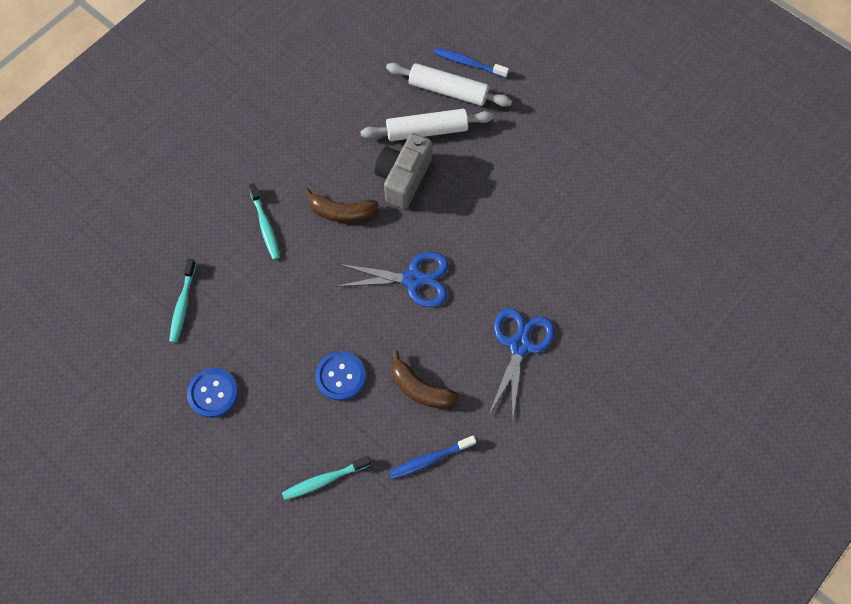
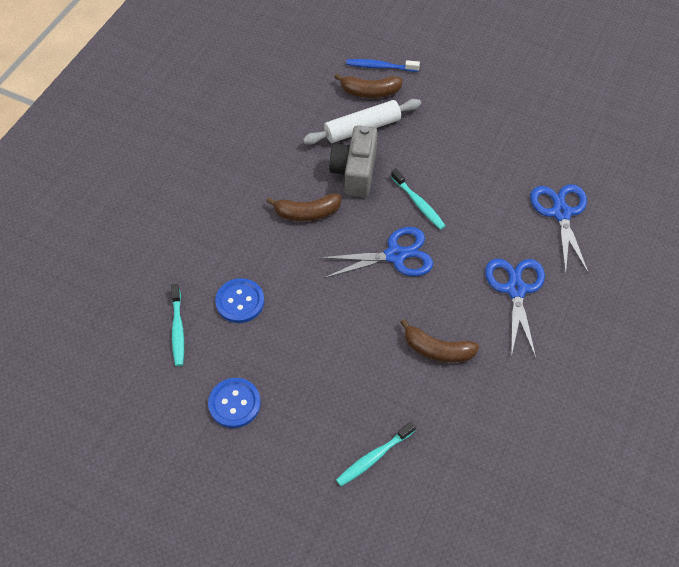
camera: 15 degrees left, 10 degrees down
(265, 225) = (237, 240): turquoise toothbrush -> turquoise toothbrush (418, 203)
(340, 376) = (356, 357): blue button -> blue button (240, 301)
(430, 459) = (470, 411): blue toothbrush -> none
(448, 90) = (370, 92): white rolling pin -> brown banana
(596, 274) = (561, 213): none -> blue scissors

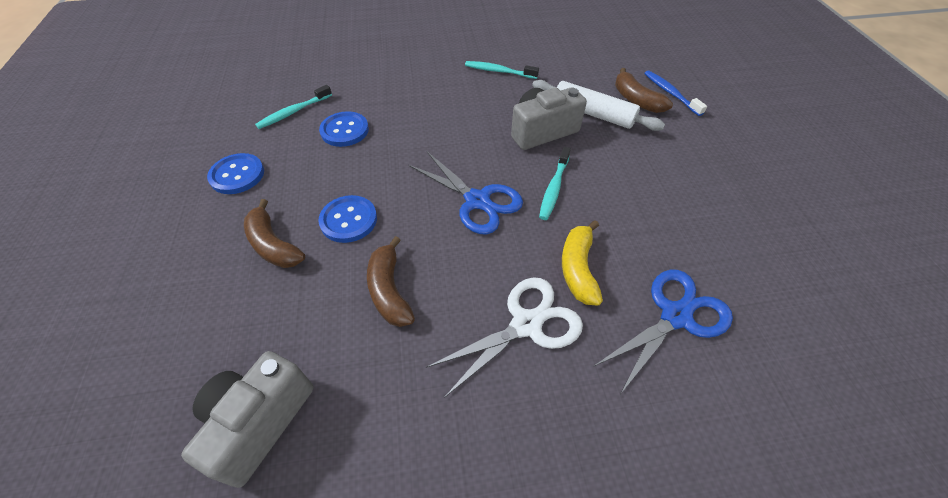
camera: 55 degrees right, 5 degrees down
(307, 213) = (468, 125): brown banana -> brown banana (273, 245)
(352, 345) = (348, 220): none -> blue button
(374, 457) = (221, 302): turquoise toothbrush -> turquoise toothbrush (498, 71)
(487, 464) = (259, 422): none -> grey camera
(495, 236) = (578, 268): none -> yellow banana
(515, 289) = (526, 324): blue scissors -> white scissors

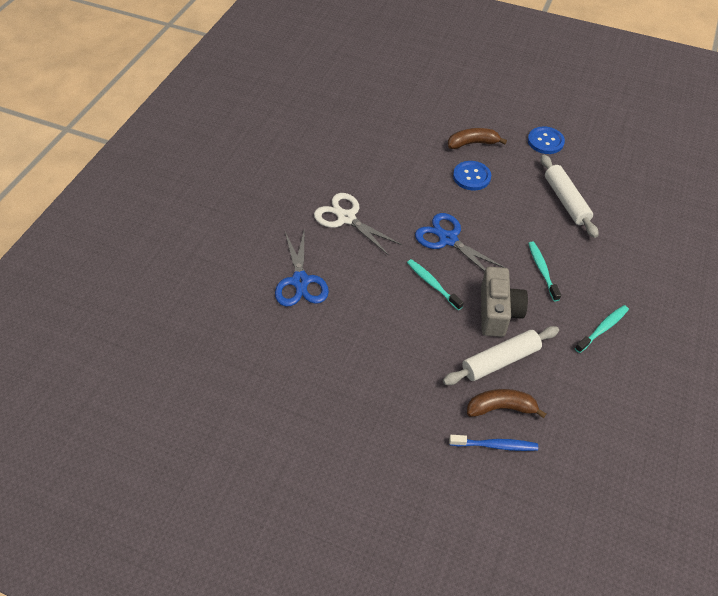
camera: 120 degrees right, 0 degrees up
(259, 422) = (370, 118): grey camera -> none
(293, 112) = (605, 181): turquoise toothbrush -> turquoise toothbrush (542, 270)
(344, 130) = (566, 201): blue button -> white rolling pin
(389, 290) = (407, 176): brown banana -> none
(477, 201) = (448, 239): blue scissors -> blue scissors turned 60 degrees clockwise
(526, 324) = (346, 218): white scissors -> white scissors turned 135 degrees clockwise
(578, 268) = (362, 258): yellow banana -> none

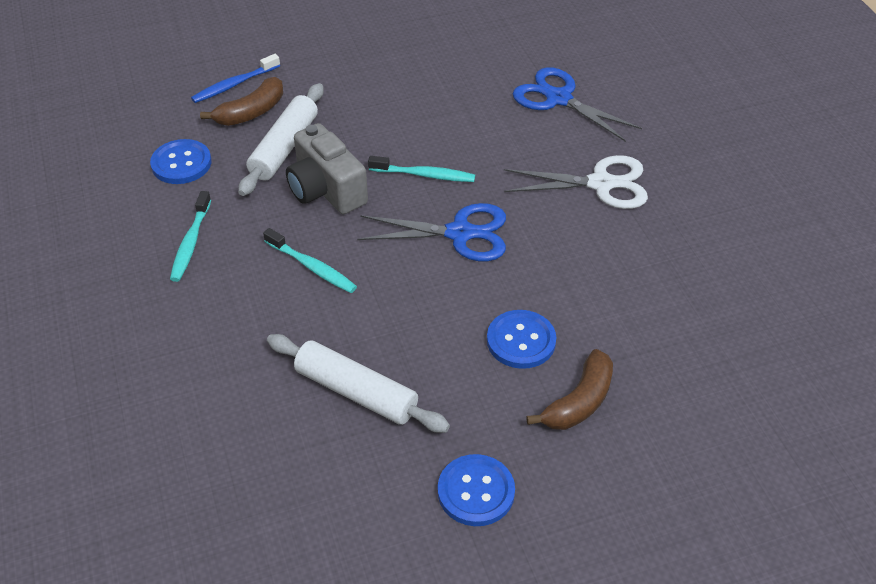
camera: 140 degrees right, 5 degrees down
(577, 394) = (181, 163): none -> blue button

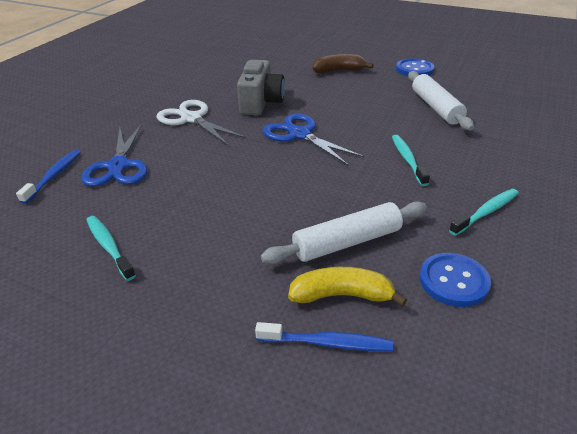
camera: 135 degrees left, 10 degrees down
(251, 112) = (342, 295): brown banana -> yellow banana
(326, 190) = (349, 195): grey camera -> grey camera (261, 103)
(424, 175) = (273, 170): turquoise toothbrush -> turquoise toothbrush (109, 246)
(521, 341) = (334, 91): blue button -> none
(588, 63) = (54, 175): none -> blue toothbrush

